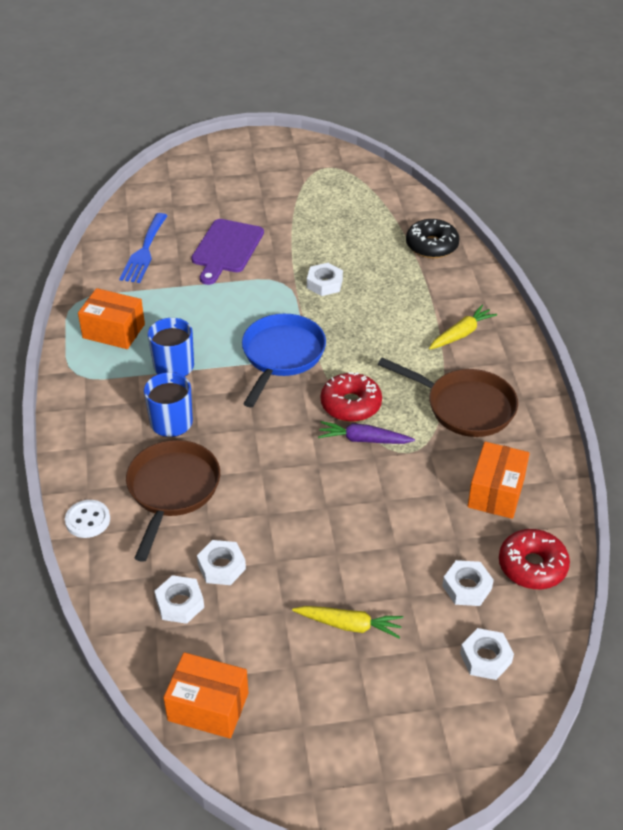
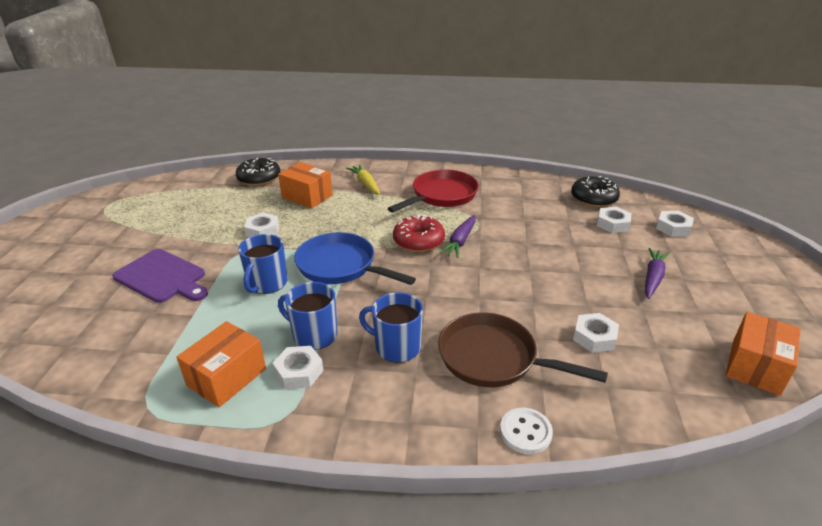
camera: 75 degrees left, 10 degrees down
(144, 251) = (107, 336): blue fork -> none
(180, 603) = (640, 370): white nut -> white nut (299, 372)
(237, 315) = (267, 283): none -> blue mug
(349, 625) = (653, 278): yellow carrot -> purple carrot
(465, 407) = (441, 195): brown pan -> red pan
(496, 492) = (527, 199): orange box -> orange box (307, 196)
(532, 566) = (593, 198): red donut -> black donut

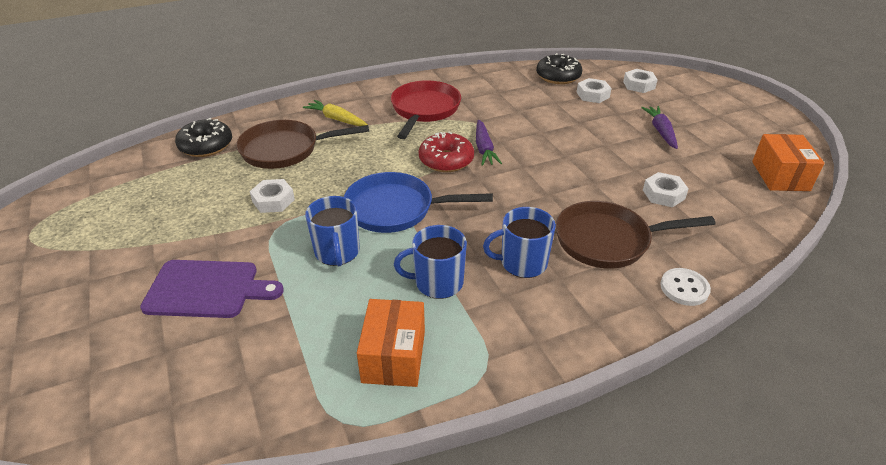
camera: 30 degrees left, 5 degrees up
(299, 372) = (458, 321): white nut -> none
(307, 196) = (285, 150): orange box -> brown pan

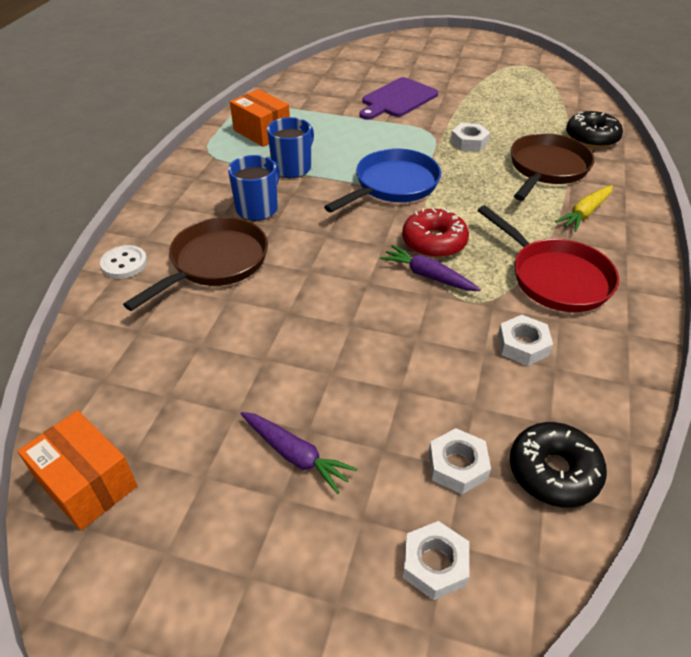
camera: 130 degrees right, 5 degrees up
(336, 119) = (585, 213): yellow carrot -> yellow carrot turned 150 degrees clockwise
(337, 252) = (374, 146): blue mug -> none
(663, 194) = (208, 345): white nut -> white nut (522, 345)

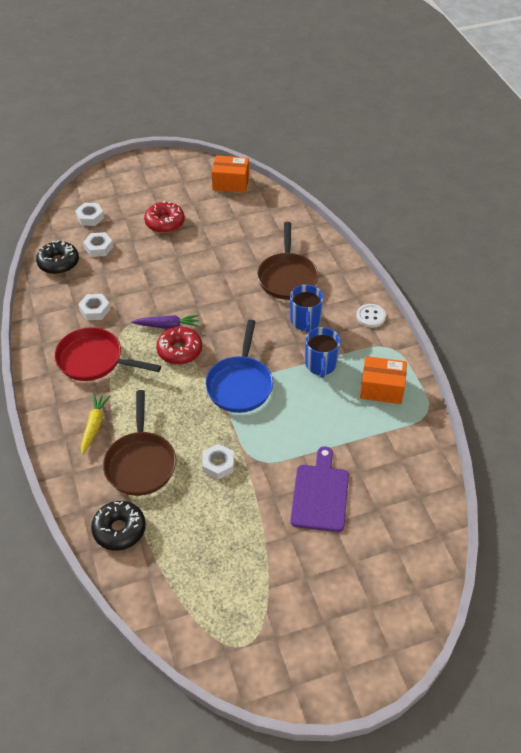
camera: 145 degrees right, 5 degrees up
(124, 263) = (331, 254): white button -> white button (370, 316)
(295, 455) = (165, 223): purple carrot -> red donut

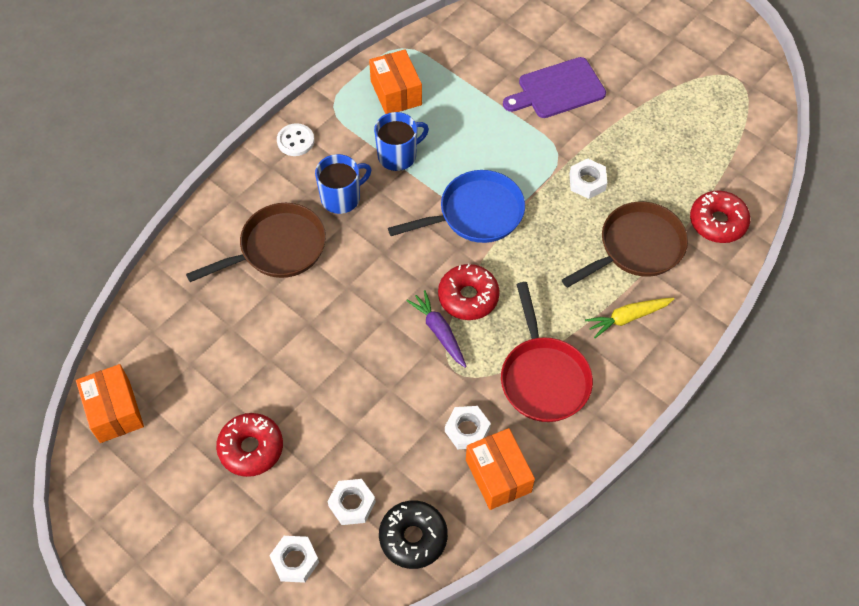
camera: 120 degrees left, 10 degrees up
(57, 311) = (498, 476): none -> orange box
(119, 529) = (717, 222): black donut -> red donut

